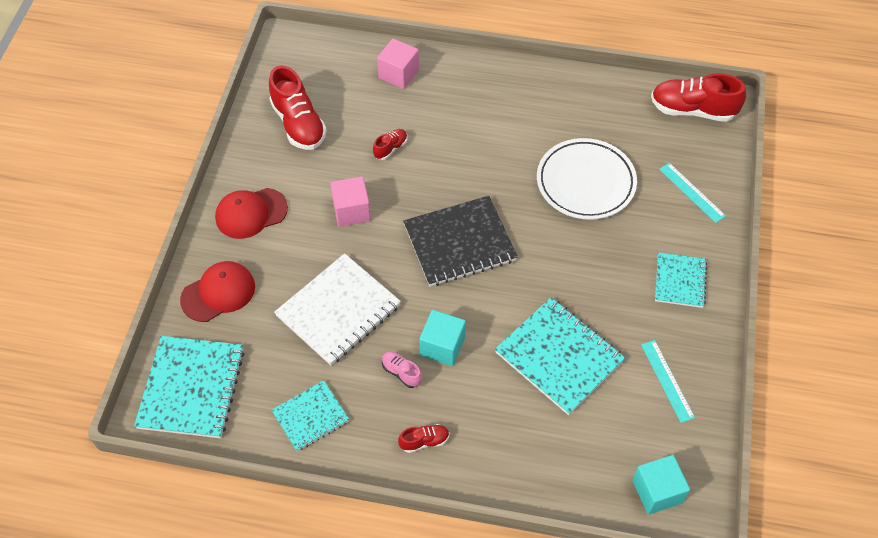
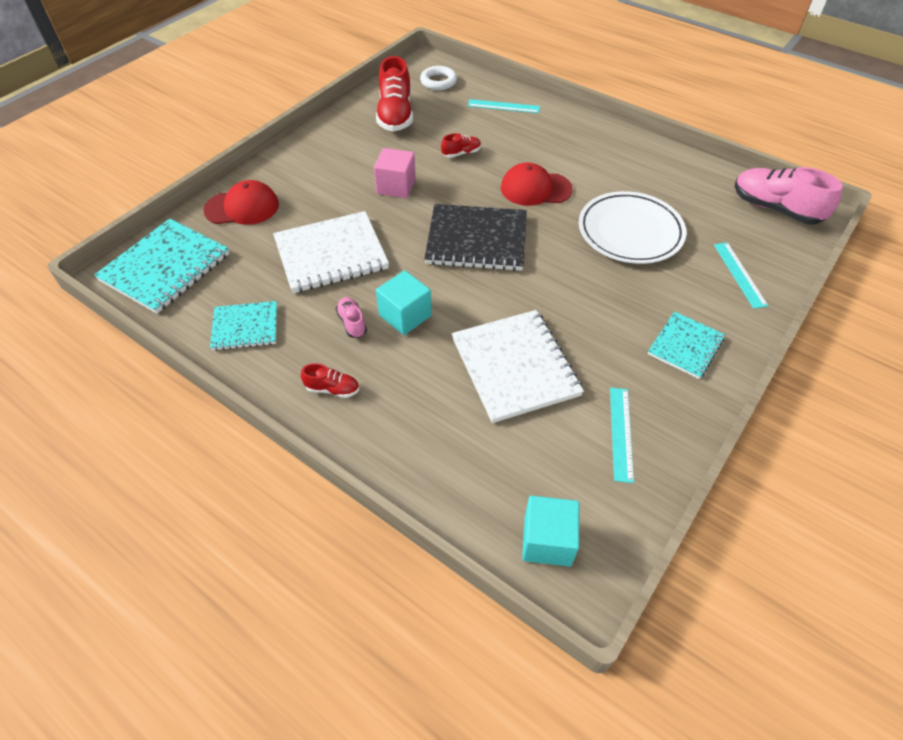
camera: 25 degrees right, 5 degrees down
(251, 213) = (311, 162): red cap -> red cap (535, 189)
(316, 64) = (438, 81): none -> white ring
(398, 74) = (503, 106): pink cube -> turquoise ruler
(559, 357) = (515, 367): turquoise notebook -> white notebook
(692, 110) = (775, 209): red shoe -> pink shoe

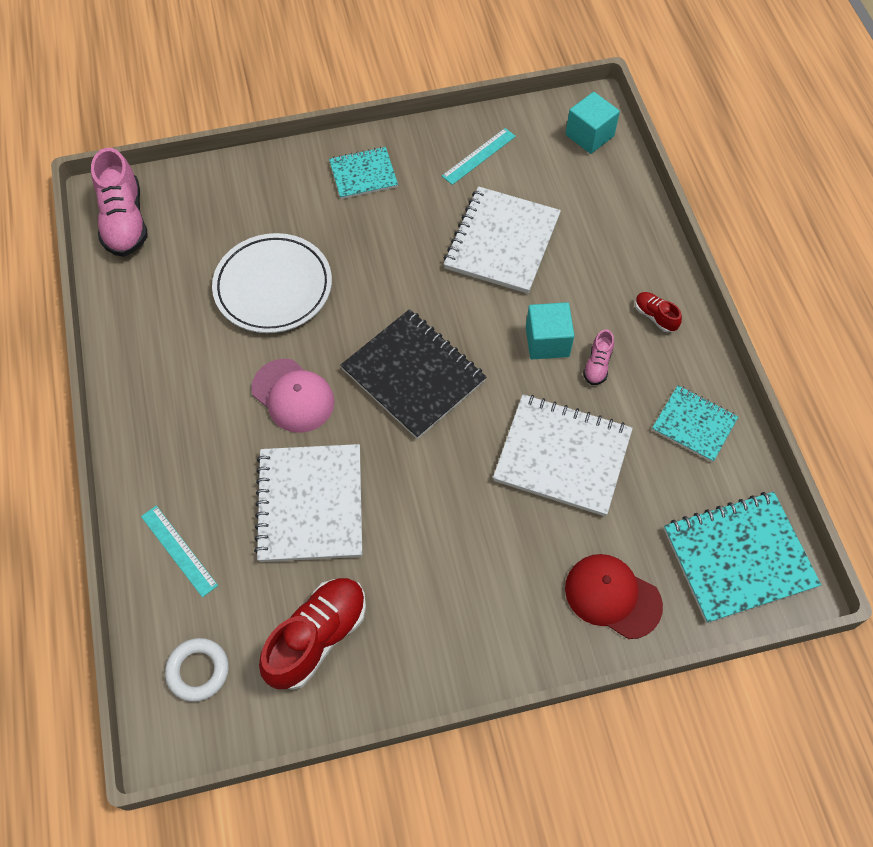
camera: 140 degrees left, 10 degrees up
(396, 186) = (425, 505): pink cube -> none
(461, 153) = (310, 504): red shoe -> white notebook
(535, 189) = (293, 396): red cap -> pink cap
(739, 274) = (245, 193): turquoise ruler -> none

